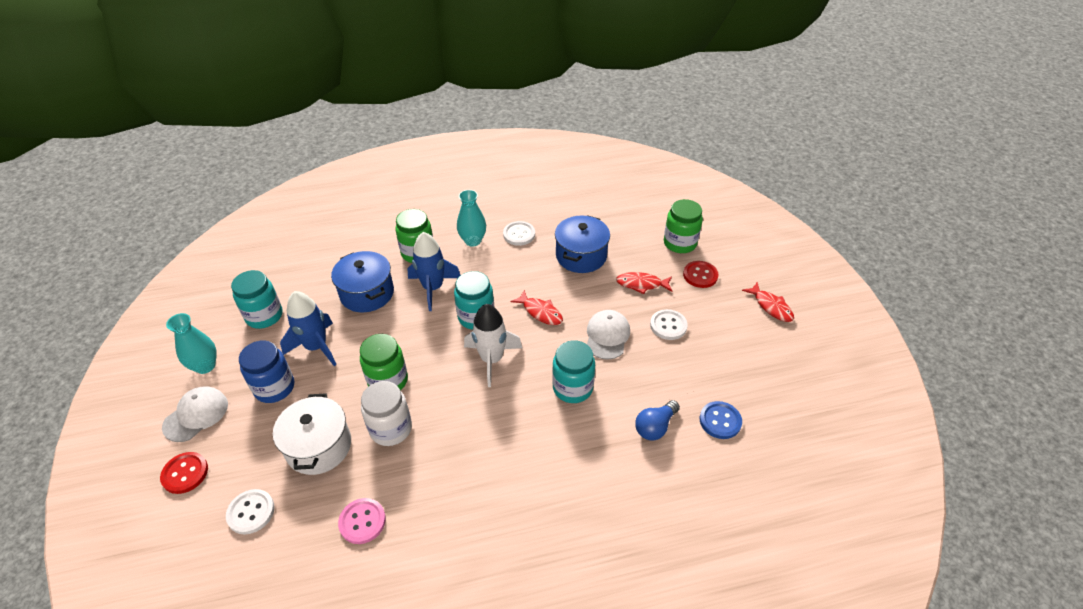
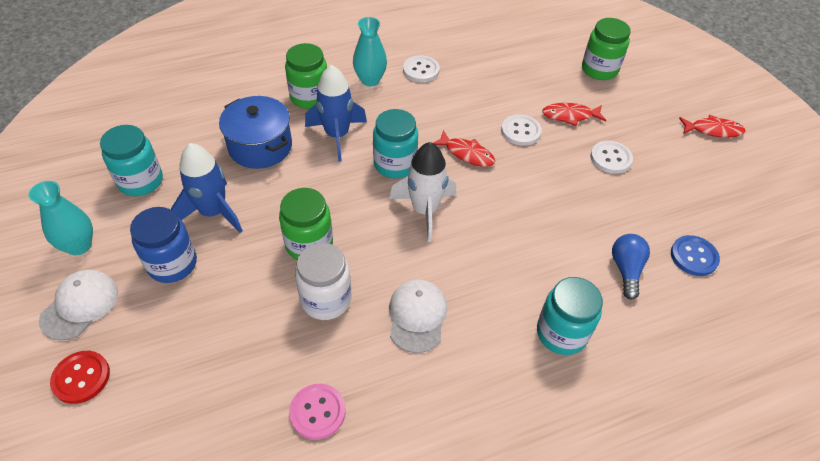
camera: 10 degrees left, 5 degrees up
(251, 512) = (176, 416): white button -> white button (520, 131)
(319, 446) = (243, 328): white pot -> none
(572, 388) = (524, 234): turquoise jar -> turquoise jar (561, 333)
(581, 256) = (496, 89): blue pot -> none
(607, 336) = (547, 174): white cap -> white cap (417, 316)
(655, 427) = (626, 270): blue light bulb -> blue light bulb turned 150 degrees clockwise
(700, 275) = (630, 102): red button -> none
(771, 306) = (713, 130): red fish -> red fish turned 45 degrees counterclockwise

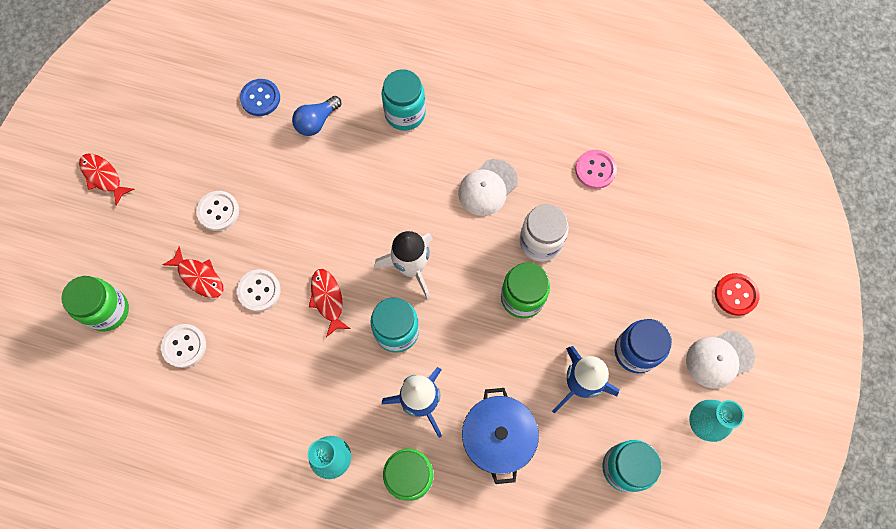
camera: 140 degrees left, 20 degrees up
(421, 70) = (273, 437): white button -> white button (184, 346)

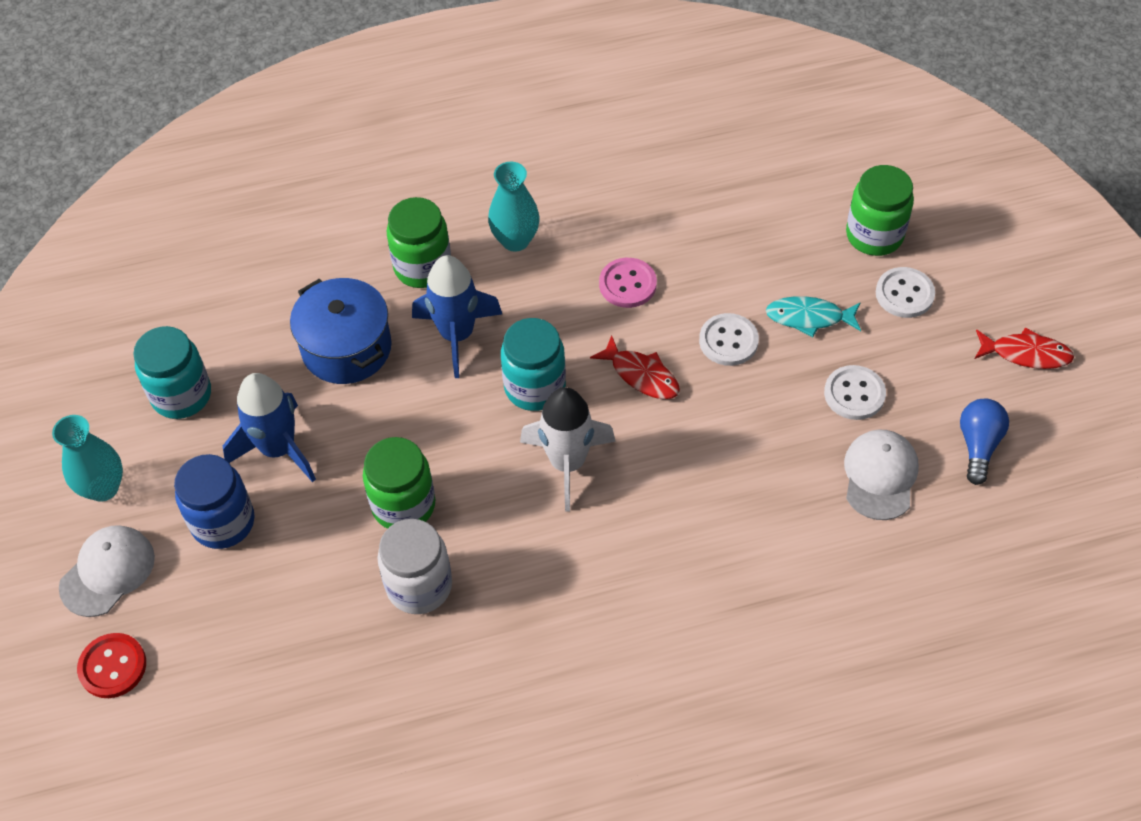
camera: 150 degrees right, 15 degrees down
(184, 346) = (761, 249): white button -> white button (904, 294)
(199, 277) = (809, 317): red fish -> turquoise fish
(260, 98) = (935, 558): blue button -> none
(316, 122) = (833, 571): blue light bulb -> blue light bulb (978, 445)
(405, 113) = (723, 654): turquoise jar -> none
(487, 187) = (536, 617): white cap -> white cap (880, 476)
(595, 170) = (396, 732): pink button -> pink button (627, 284)

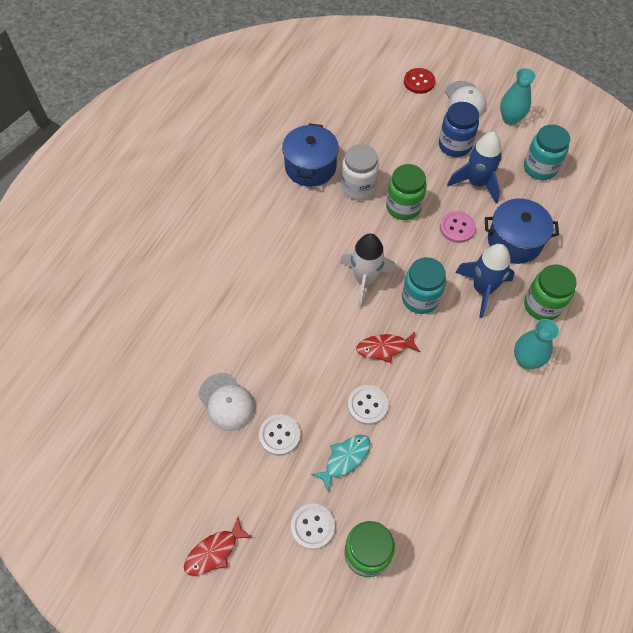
camera: 130 degrees right, 5 degrees up
(439, 681) = (310, 167): none -> blue pot
(627, 284) = (448, 389): pink button -> pink button (457, 228)
(978, 445) = (194, 465): blue light bulb -> none

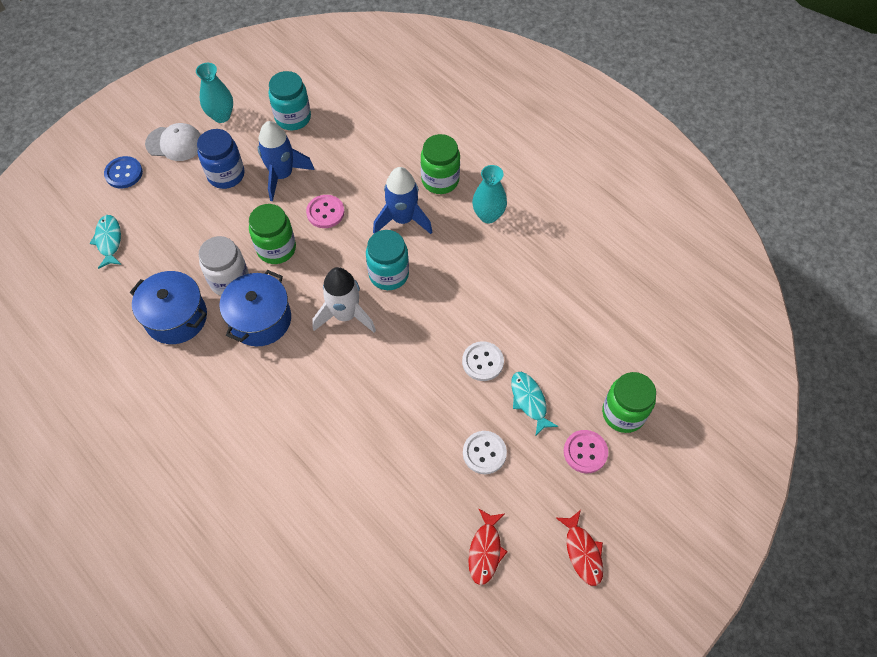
camera: 70 degrees left, 0 degrees up
(227, 402) = (429, 494): white cap -> none
(312, 526) = (585, 452): white button -> pink button
(355, 99) = (109, 241): none -> turquoise fish
(384, 348) = (429, 325): red fish -> red fish (485, 550)
(419, 82) = (124, 173): red button -> blue button
(514, 241) = (364, 173): blue pot -> blue pot (260, 319)

